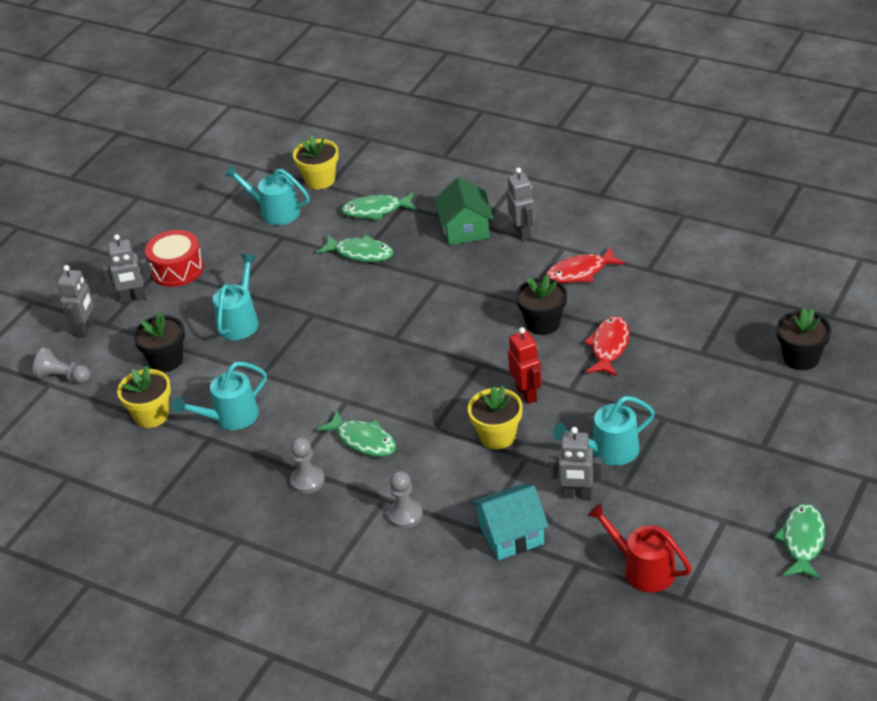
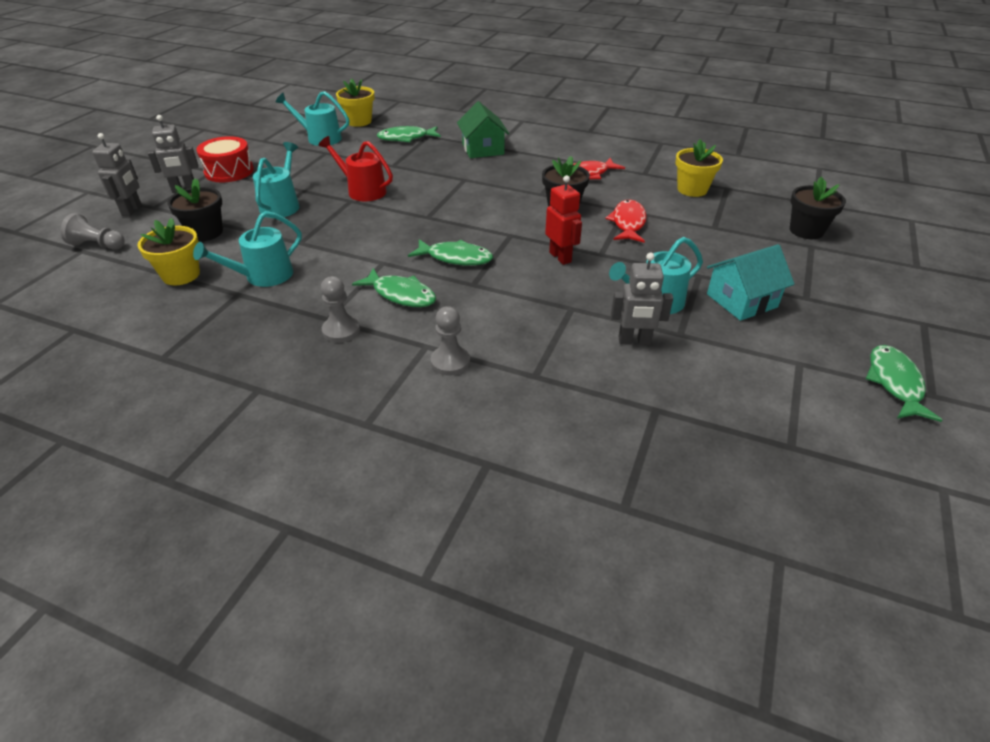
camera: 10 degrees left, 0 degrees up
(360, 253) = (394, 162): green fish -> green fish (456, 258)
(497, 436) = (538, 290): yellow flower pot -> yellow flower pot (692, 189)
(511, 535) = (572, 380): turquoise house -> turquoise house (741, 300)
(523, 233) = (532, 151): grey robot -> none
(643, 569) = (732, 414): red watering can -> red watering can (363, 190)

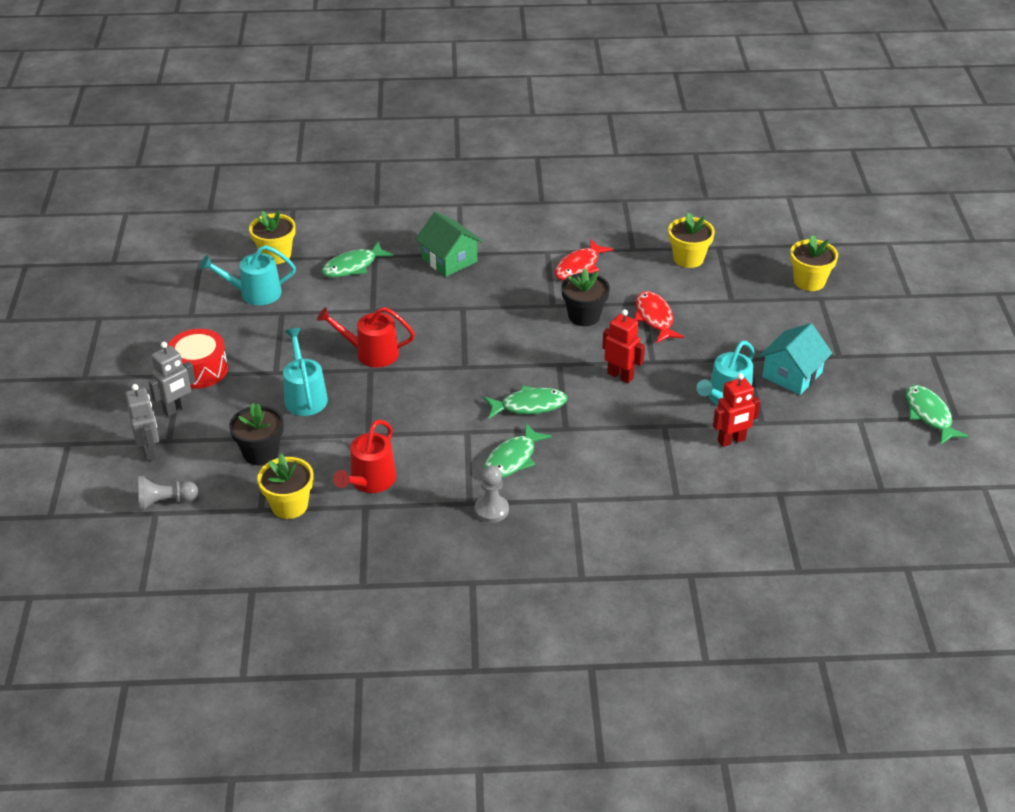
camera: 25 degrees left, 0 degrees up
(263, 276) = (370, 481): turquoise watering can -> red watering can
(401, 295) = (512, 459): green fish -> green fish turned 120 degrees clockwise
(450, 362) = (604, 507): grey pawn -> none
(634, 341) = (731, 441): grey robot -> red robot
(806, 231) = (809, 281): black flower pot -> yellow flower pot

